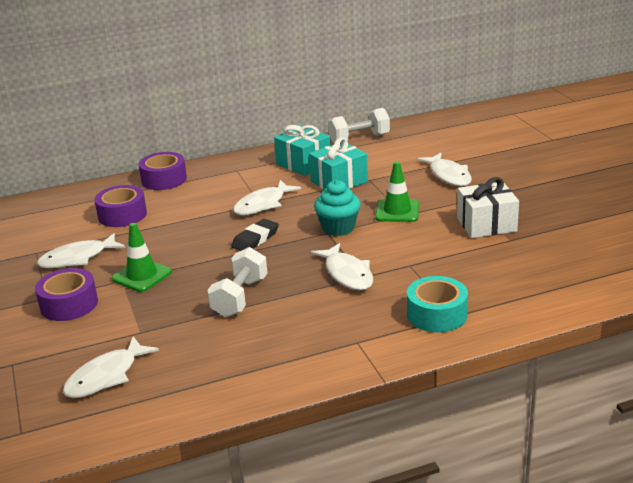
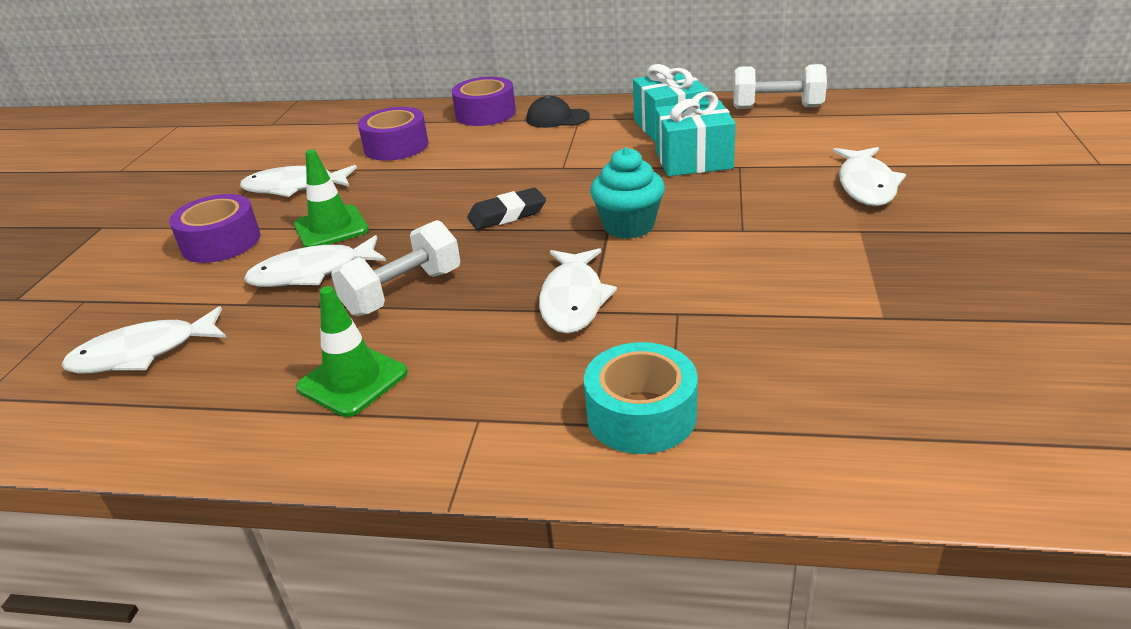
camera: 30 degrees right, 5 degrees up
(221, 173) = (557, 118): none -> black cap
(263, 204) = (564, 169): white fish -> white fish (312, 272)
(397, 211) = (736, 222): green traffic cone -> green traffic cone (352, 380)
(486, 225) = (862, 279): white gift -> none

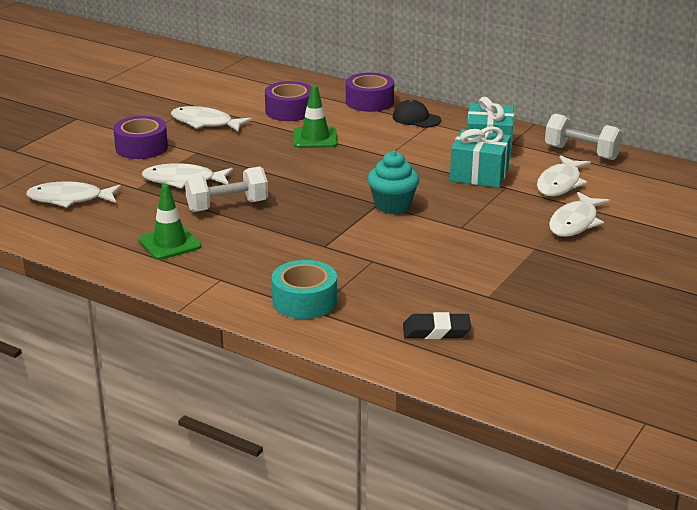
camera: 20 degrees right, 5 degrees down
(331, 228) = (211, 156): green traffic cone -> green traffic cone (315, 138)
(507, 214) = (324, 177): black eraser -> black eraser (436, 331)
(573, 300) = (320, 237): white fish -> white fish (560, 183)

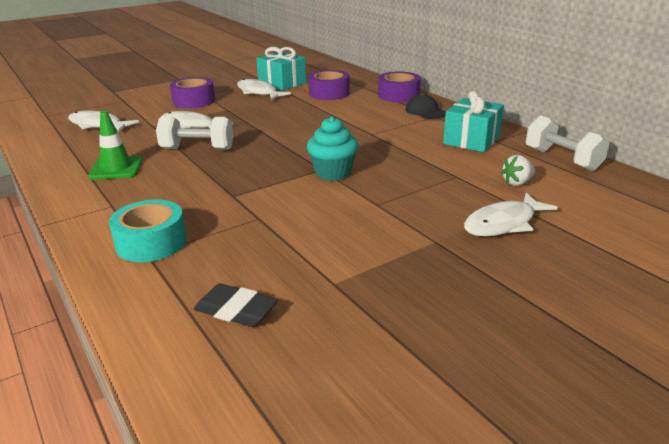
camera: 25 degrees right, 0 degrees up
(315, 138) = (326, 113): green traffic cone -> none
(479, 174) = (440, 161): turquoise gift -> turquoise gift (282, 83)
(560, 183) = (517, 183): white fish -> white strawberry

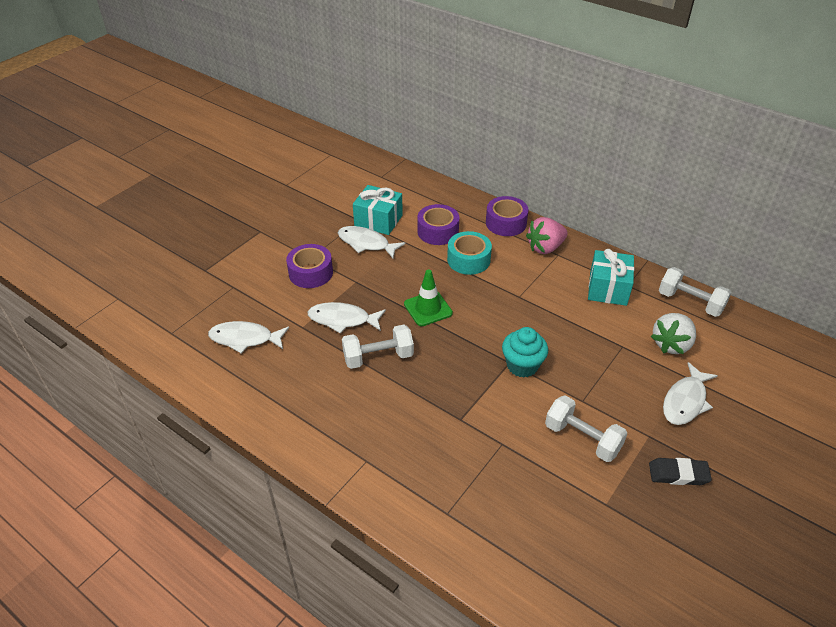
camera: 20 degrees left, 15 degrees up
(116, 168) = (325, 406): green traffic cone -> green traffic cone (428, 308)
(151, 242) = (439, 499): turquoise tape -> turquoise tape (468, 260)
(236, 310) = (558, 553): black eraser -> black eraser (678, 474)
(351, 229) = (582, 438): none -> white dumbbell
(425, 111) = (545, 248): black cap -> pink strawberry
(517, 183) = (671, 344): white strawberry -> white strawberry, size x1.66

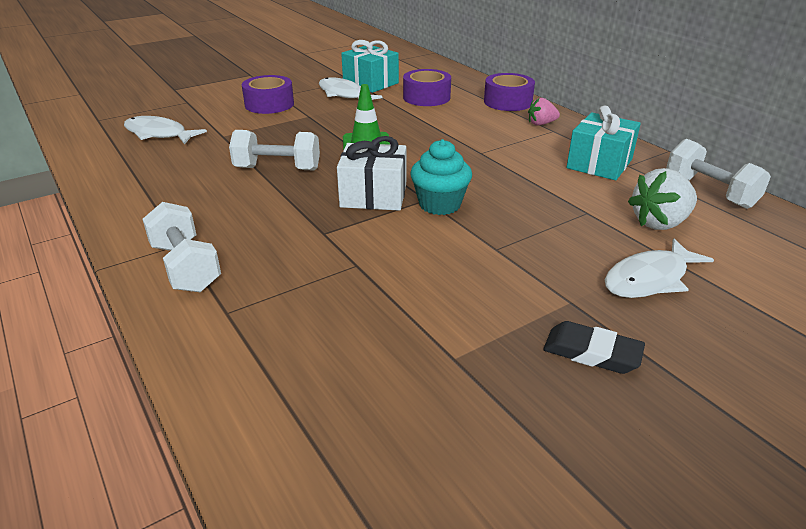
camera: 20 degrees right, 10 degrees down
(343, 319) = (268, 137): white fish -> none
(468, 260) = (443, 119): turquoise tape -> none
(470, 368) = (373, 195): none -> white gift
(545, 248) = (541, 124): pink strawberry -> pink strawberry, size x0.60
(582, 438) = (469, 283): white dumbbell -> white dumbbell (186, 267)

